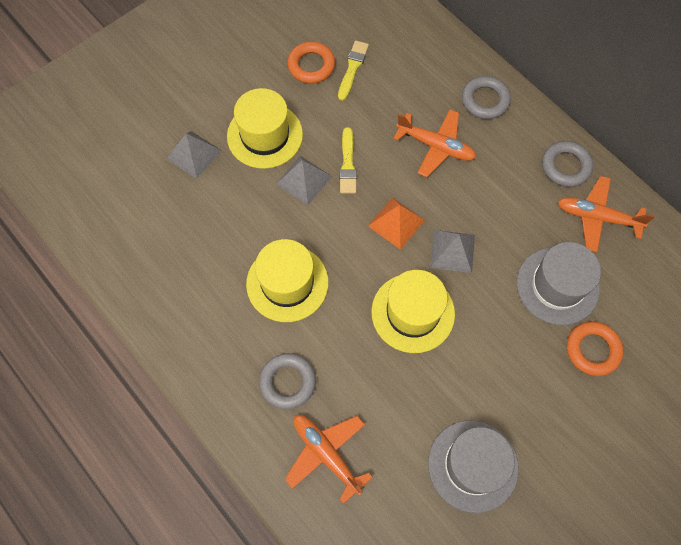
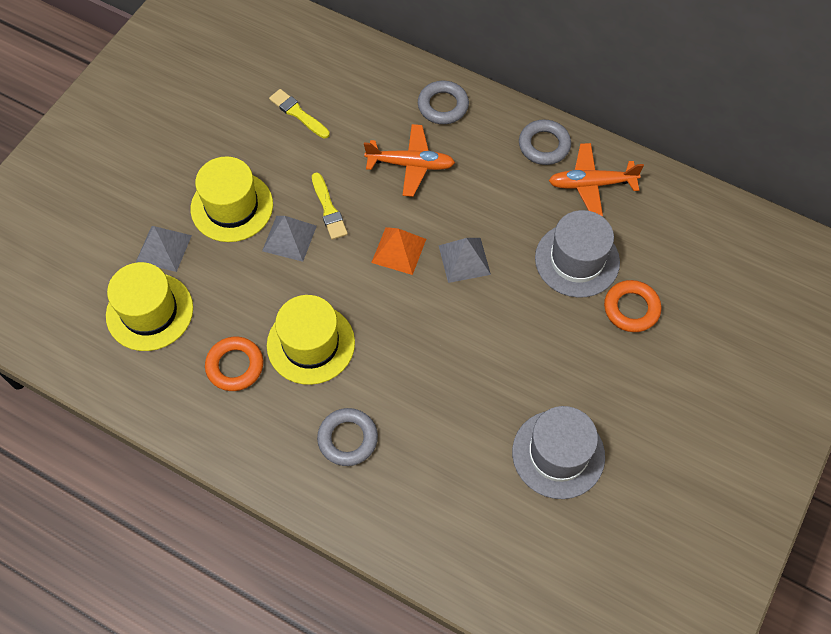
camera: 20 degrees left, 5 degrees down
(311, 65) = (254, 123): orange ring -> orange ring (235, 366)
(326, 454) = (412, 494): orange plane -> none
(352, 68) = (298, 113): yellow brush -> yellow brush turned 45 degrees counterclockwise
(413, 312) = (447, 331): yellow hat -> yellow hat (149, 312)

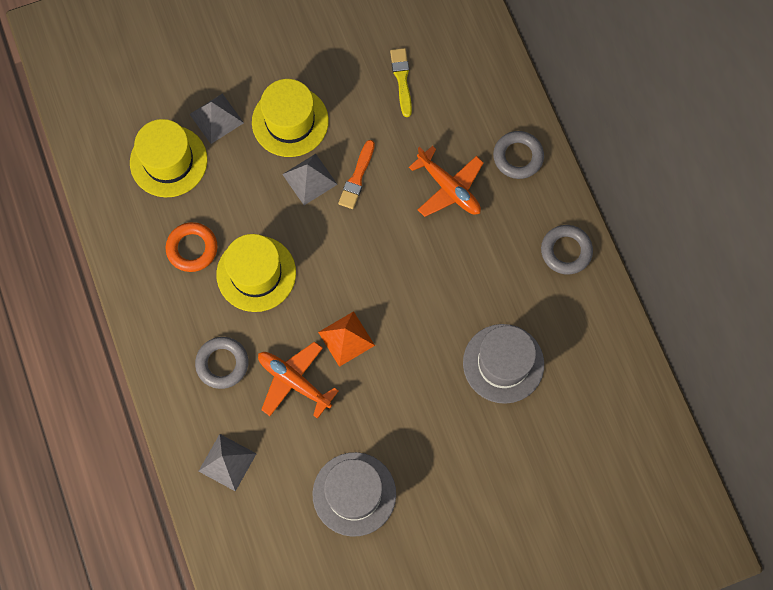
camera: 40 degrees right, 10 degrees up
(328, 209) = (357, 178): yellow brush -> orange brush
(399, 250) = (379, 251): orange pyramid -> orange pyramid (346, 338)
(464, 260) = (420, 296): grey pyramid -> grey pyramid (227, 462)
(591, 184) = (572, 312): orange plane -> orange plane (294, 381)
(631, 308) = (508, 433): orange ring -> none

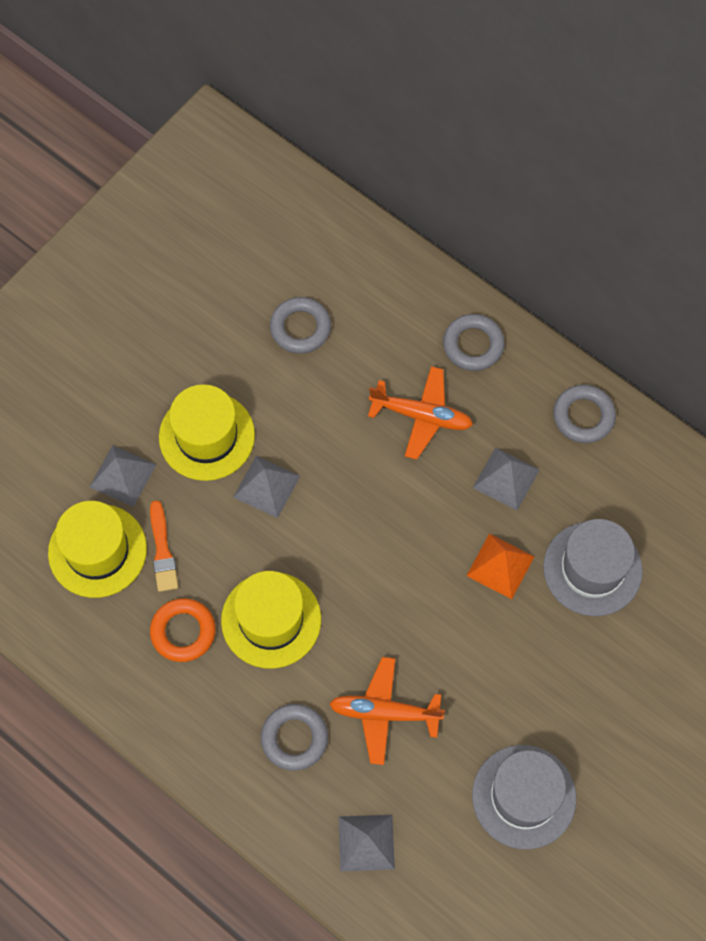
camera: 30 degrees left, 5 degrees down
(346, 338) = (412, 635): orange pyramid -> orange pyramid (500, 566)
(357, 178) = (317, 457): orange brush -> orange brush (162, 551)
(402, 79) = (300, 328): yellow brush -> grey ring
(481, 265) = (506, 478): none -> grey pyramid

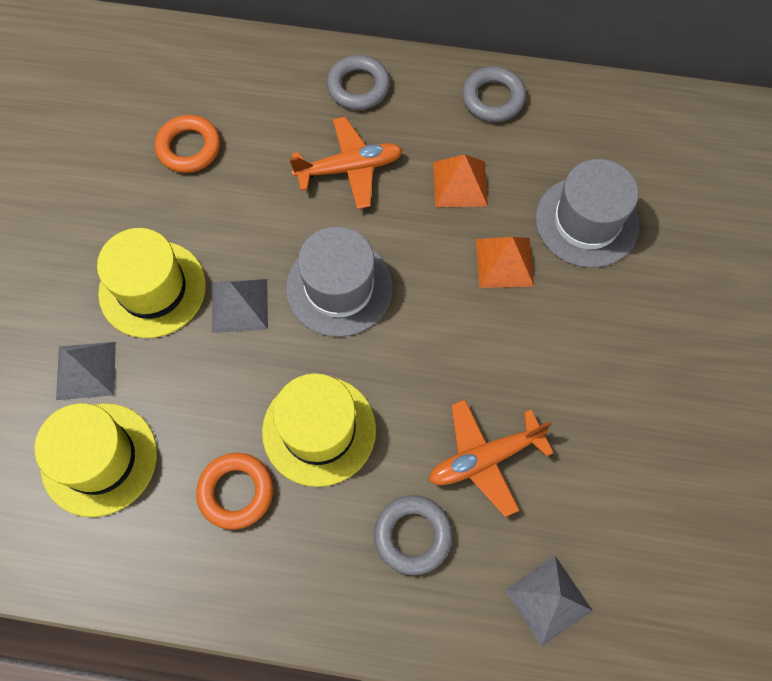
camera: 30 degrees left, 0 degrees up
(162, 551) = (169, 422): orange brush -> none
(300, 328) = (189, 148): grey ring -> orange ring
(506, 478) = (460, 184): grey pyramid -> orange pyramid
(524, 796) = (665, 463): grey hat -> grey hat (339, 287)

